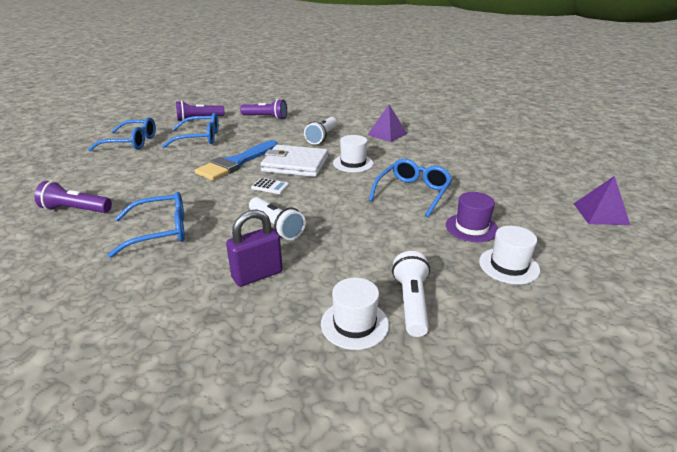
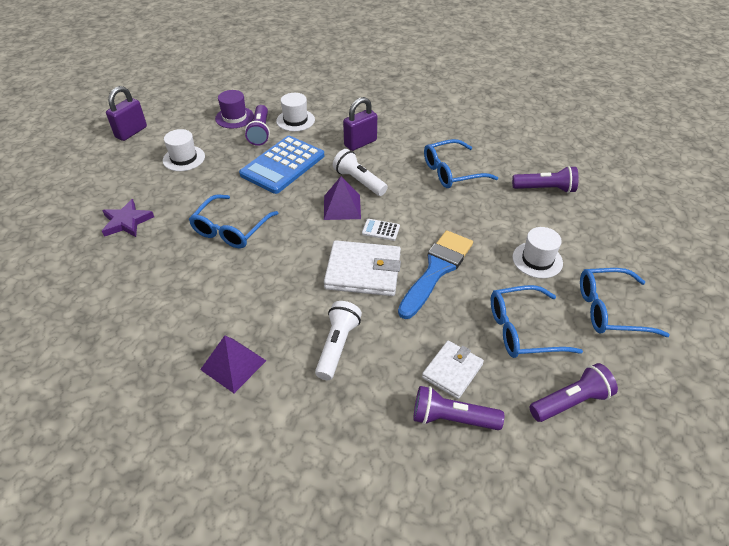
camera: 175 degrees right, 15 degrees up
(256, 128) = (452, 371): none -> white wallet
(353, 163) = (291, 278): white hat -> white hat (537, 260)
(369, 250) = (283, 165): none -> blue calculator
(411, 303) = (260, 132): white flashlight -> purple flashlight
(471, 227) = (193, 189): purple hat -> purple hat (234, 117)
(522, 203) = (127, 222): none -> purple star
(600, 214) = (63, 212): purple pyramid -> purple pyramid (342, 207)
(631, 316) = (131, 132): none -> purple padlock

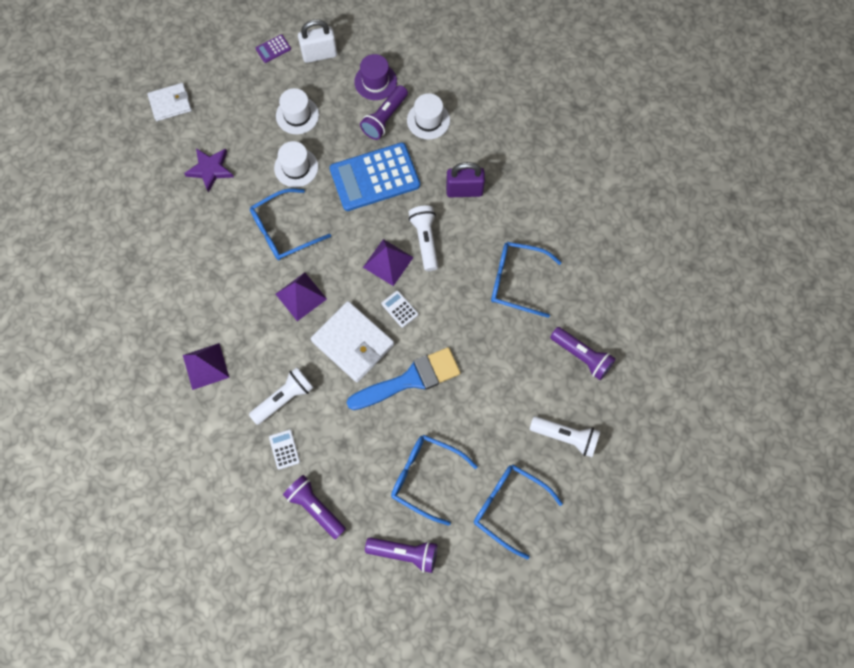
camera: 35 degrees right, 25 degrees up
(131, 132) = (273, 49): purple padlock -> purple calculator
(175, 121) = (319, 54): none -> white padlock
(286, 264) = (301, 296): none -> purple pyramid
(375, 387) = (284, 449): none -> white calculator
(452, 371) = (346, 473): white wallet -> white wallet (170, 103)
(537, 260) = (498, 424): white hat -> white hat (296, 167)
(593, 240) = (566, 437): none -> white flashlight

